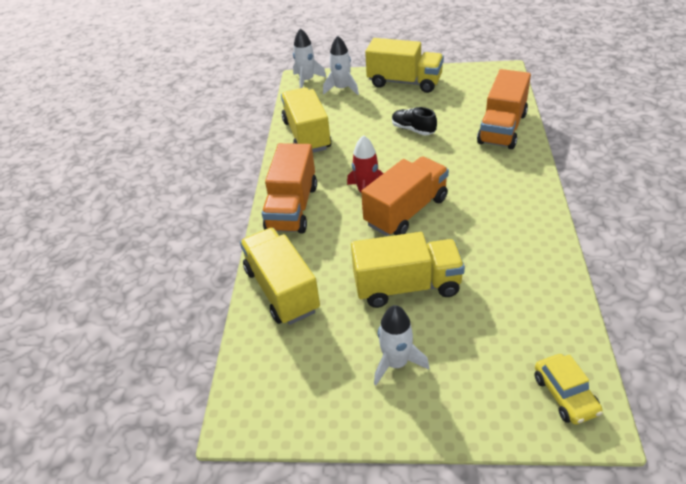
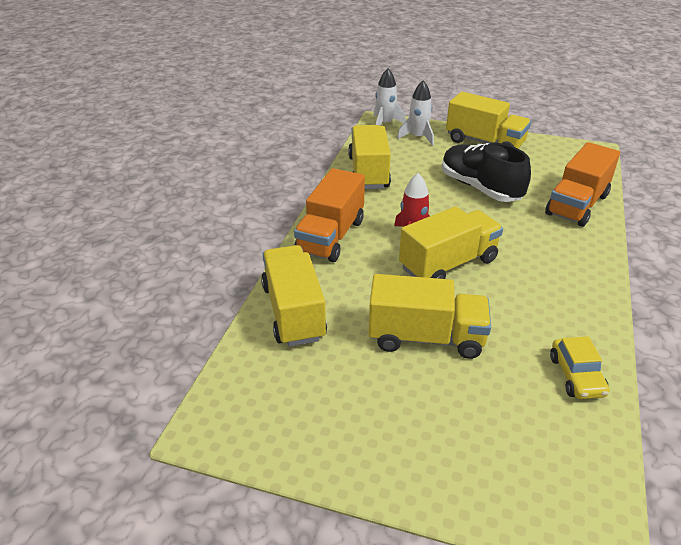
camera: 10 degrees right, 5 degrees down
(396, 363) = (389, 413): white rocket -> none
(406, 211) = (448, 264): orange truck -> yellow truck
(413, 129) = (480, 188): black shoe -> black shoe, size x1.86
(565, 395) = (572, 494): yellow car -> yellow car (576, 376)

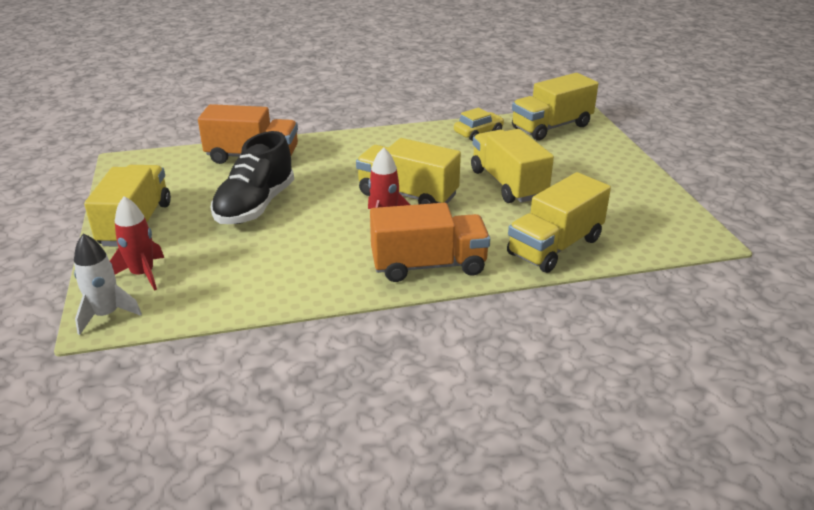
camera: 120 degrees left, 5 degrees down
(368, 172) = (270, 284): yellow truck -> yellow truck (551, 127)
(418, 137) = (143, 274): white rocket -> red rocket

